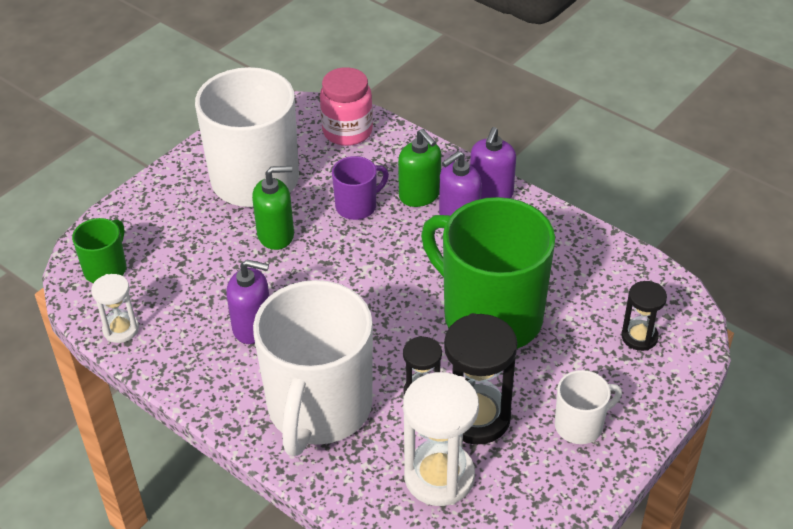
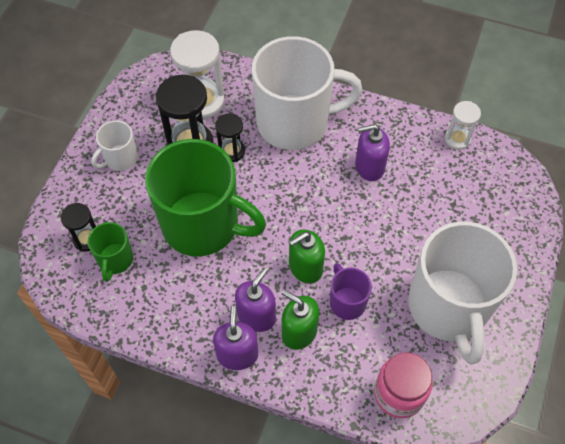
camera: 160 degrees right, 15 degrees up
(106, 269) = (503, 182): green mug -> green mug (115, 260)
(276, 235) = (397, 251): green soap dispenser -> green soap dispenser (305, 267)
(319, 408) = (295, 122): white mug -> white mug turned 90 degrees clockwise
(357, 206) = (347, 302): purple mug -> purple mug turned 120 degrees clockwise

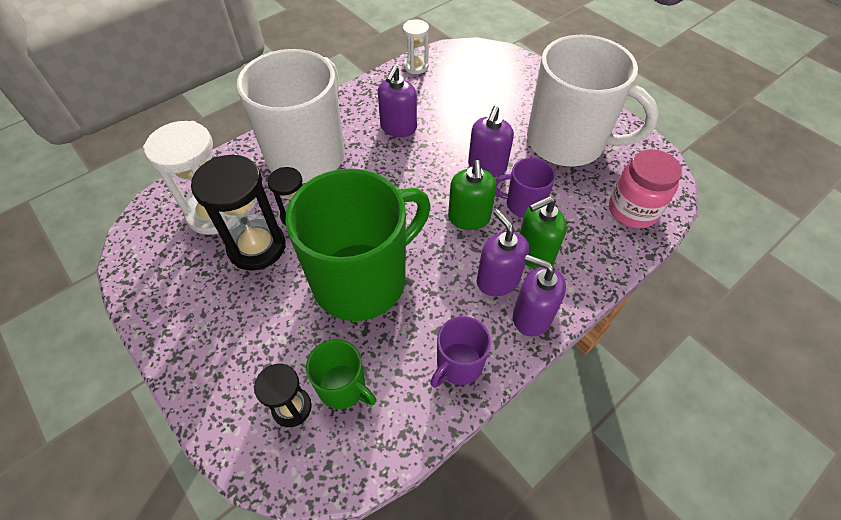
camera: 60 degrees left, 5 degrees down
(120, 158) = (213, 321): white mug -> none
(169, 322) = (458, 364): none -> purple mug
(371, 255) = (487, 166): none -> purple soap dispenser

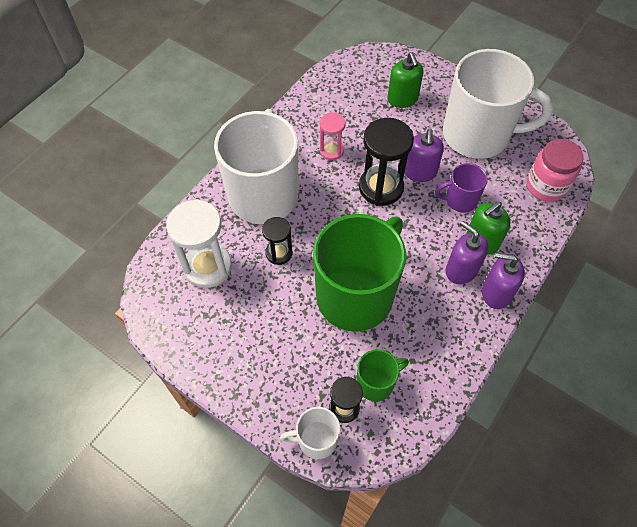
camera: 15 degrees left, 5 degrees up
(241, 438) = (316, 439): none -> white mug
(257, 247) = (258, 288): black hourglass -> black hourglass (381, 188)
(343, 387) = (376, 383): green mug -> green mug turned 45 degrees counterclockwise
(398, 128) = (331, 151): purple soap dispenser -> pink hourglass
(416, 67) = (323, 85): white hourglass -> none
(458, 364) = (454, 344): purple mug -> none
(469, 218) = (421, 222): green soap dispenser -> green soap dispenser (402, 99)

